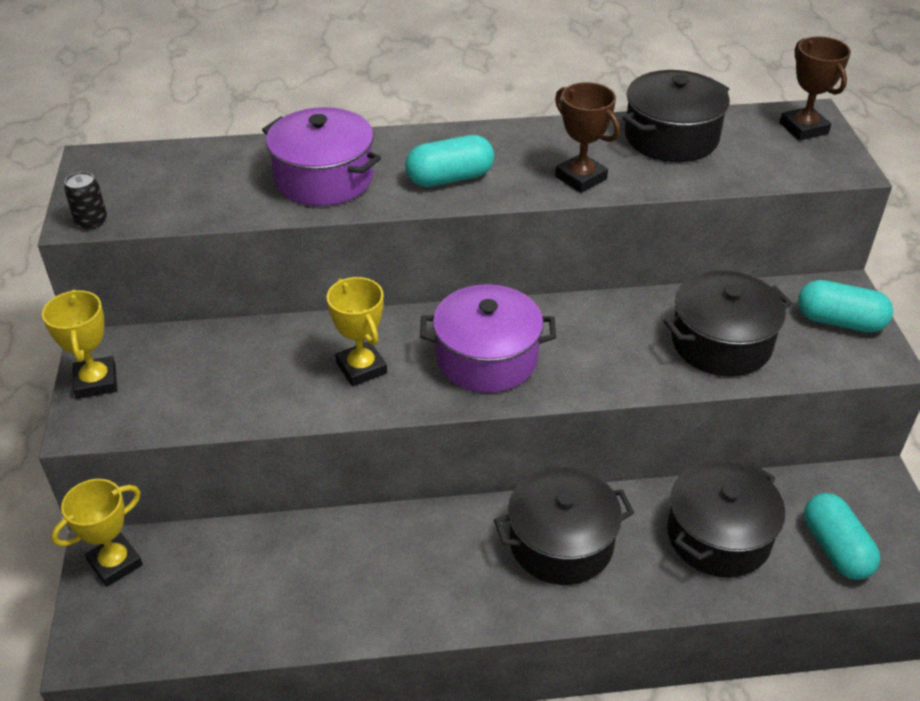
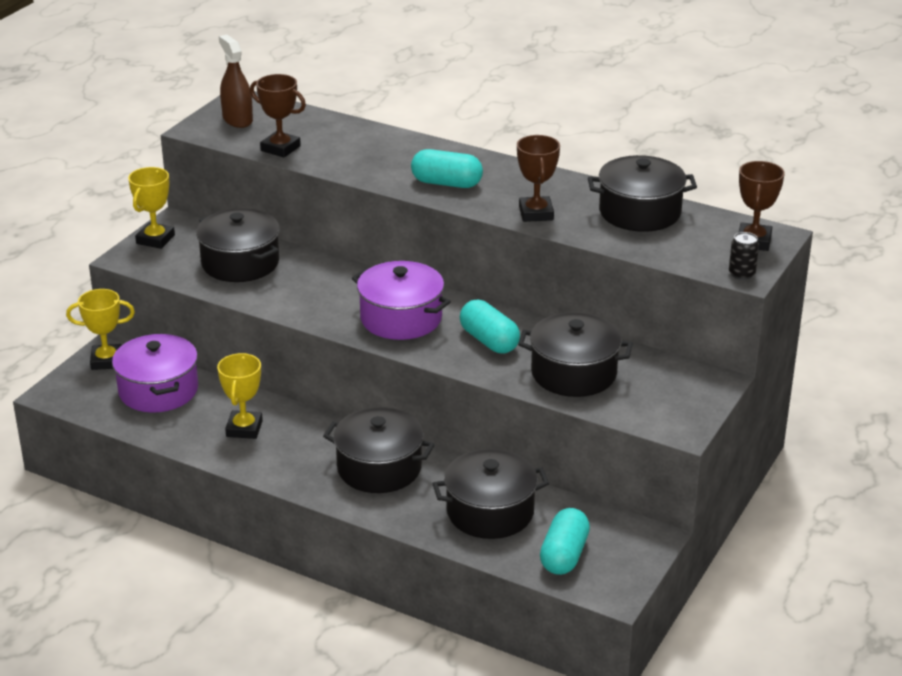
camera: 35 degrees right, 10 degrees down
(91, 221) = (202, 132): black can -> black can (741, 274)
(119, 187) = (237, 119): none -> brown spray bottle
(214, 206) = (280, 148): none -> brown trophy
(234, 368) = (240, 263): none -> black pot
(324, 178) = (366, 156): purple pot -> purple pot (158, 390)
(361, 368) = (315, 292): yellow trophy -> yellow trophy (244, 428)
(839, 321) = (682, 396): turquoise capsule -> turquoise capsule (489, 341)

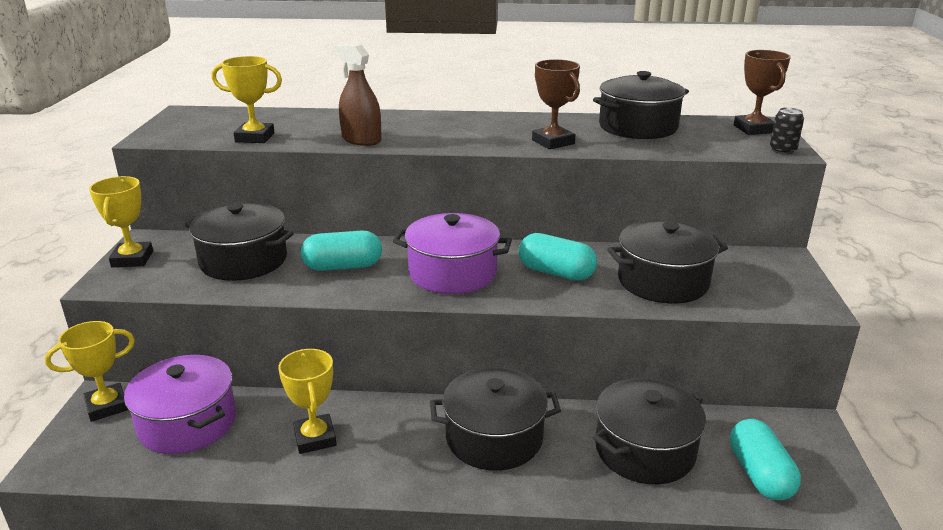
camera: 25 degrees left, 5 degrees down
(237, 119) = (191, 125): brown spray bottle -> brown spray bottle (361, 140)
(280, 148) = (255, 137): brown trophy -> yellow trophy
(446, 183) = (446, 136): turquoise capsule -> turquoise capsule (343, 267)

